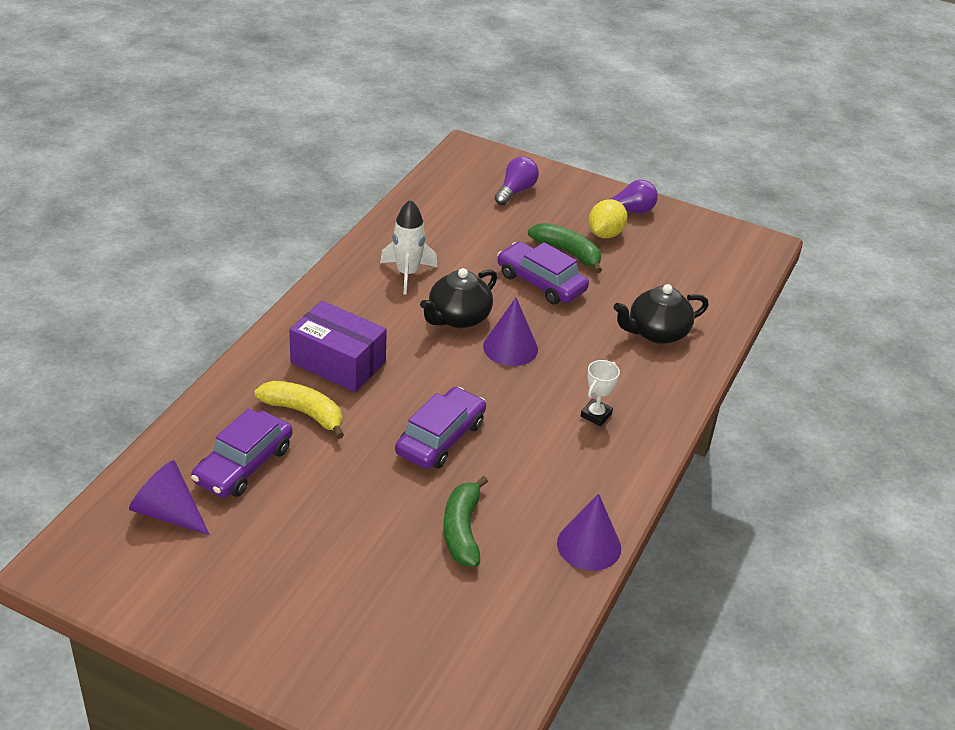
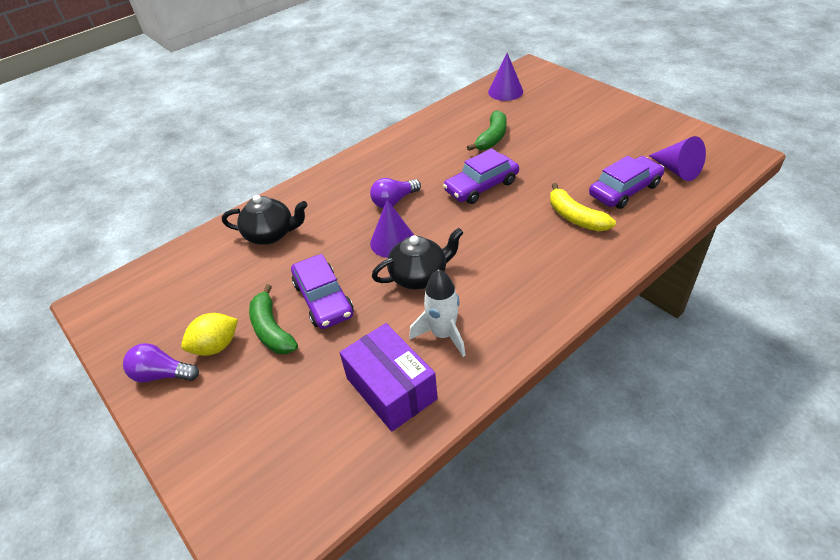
camera: 150 degrees left, 5 degrees up
(338, 362) = (539, 253): purple box -> purple box (391, 388)
(515, 191) = (254, 439): purple light bulb -> purple light bulb (394, 201)
(589, 545) = (425, 123): purple cone -> purple cone (505, 91)
(596, 415) = (367, 184): white trophy -> none

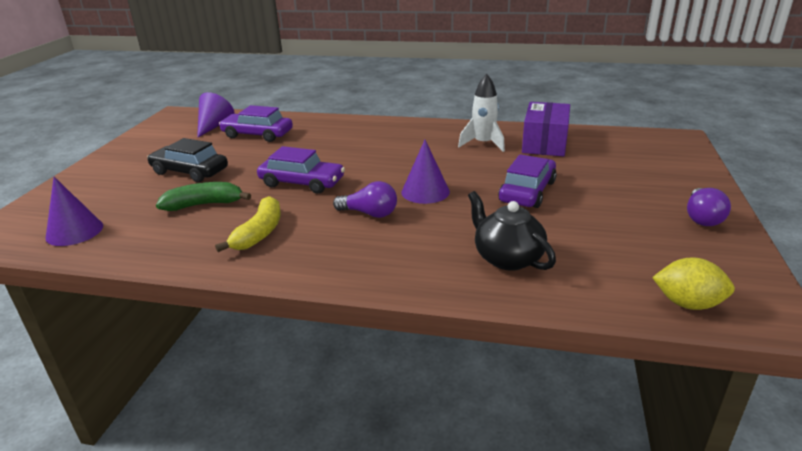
camera: 130 degrees left, 15 degrees down
(162, 374) = (702, 218): purple light bulb -> purple light bulb turned 45 degrees clockwise
(216, 346) = (642, 210): yellow lemon -> yellow lemon (687, 303)
(272, 329) = (587, 197): green banana -> none
(419, 276) = (446, 168): black teapot -> none
(562, 140) = (190, 171): none -> black car
(575, 217) = (310, 140): yellow banana -> yellow banana (259, 233)

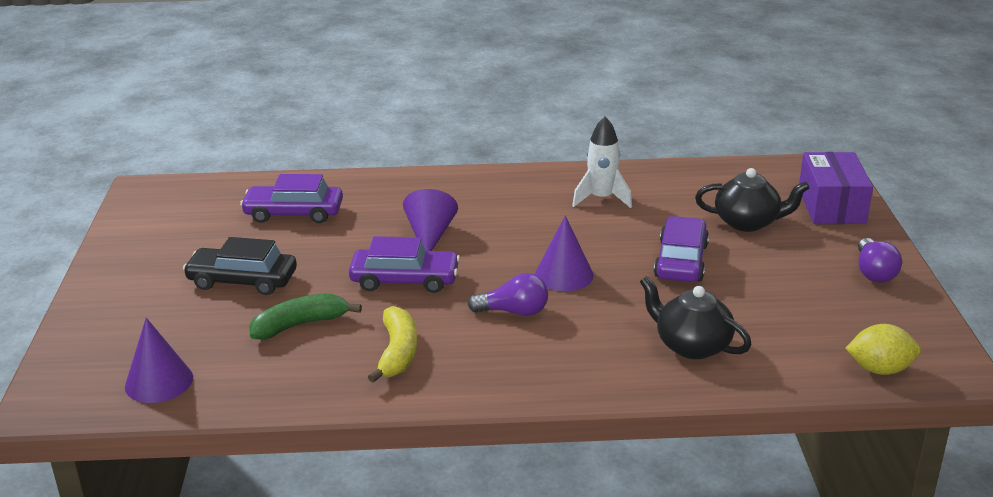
camera: 15 degrees left, 0 degrees up
(214, 126) = (220, 205): purple cone -> purple cone (430, 235)
(544, 143) = (675, 190): purple box -> purple box (831, 206)
(596, 170) = (748, 222): none -> black teapot

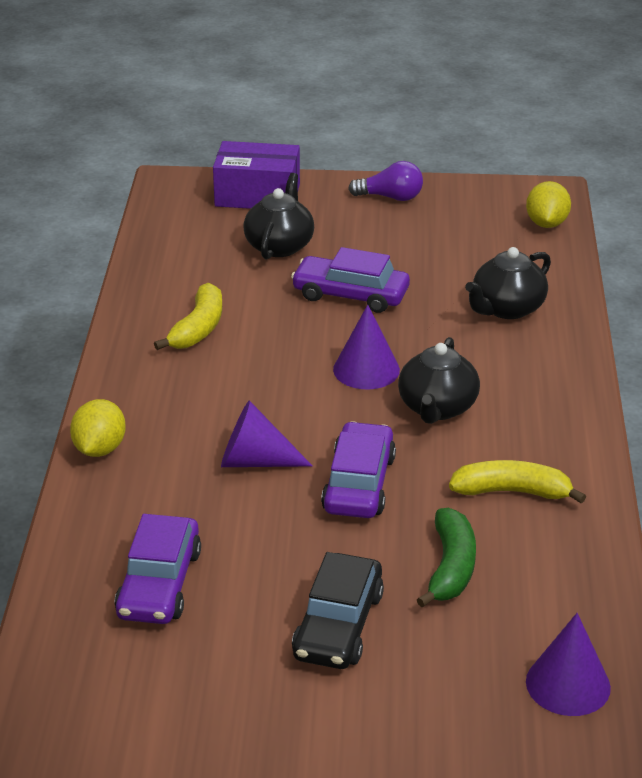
camera: 85 degrees left, 5 degrees up
(300, 325) = (450, 568): green banana -> green banana turned 150 degrees counterclockwise
(438, 178) = (99, 449): none -> yellow lemon
(514, 312) = (437, 408): purple light bulb -> black teapot
(601, 199) = (198, 328): white rocket -> yellow banana

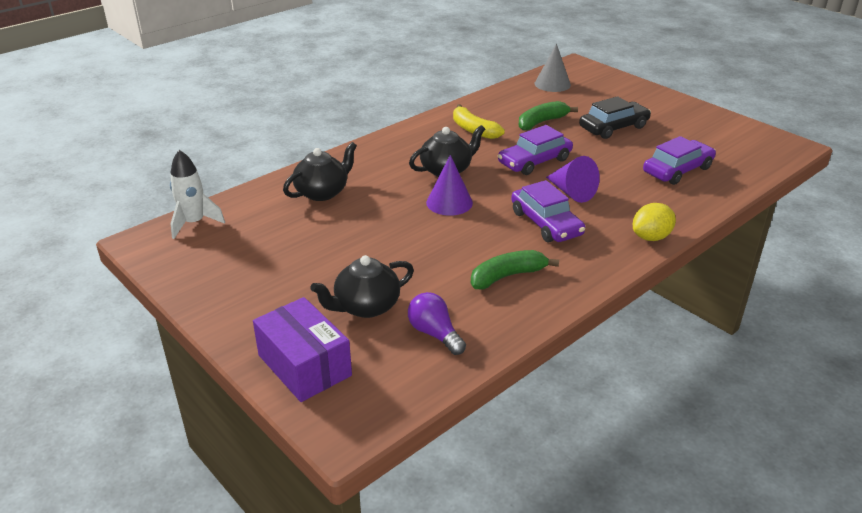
camera: 135 degrees left, 0 degrees up
(198, 328) = (507, 276): yellow banana -> green banana
(350, 294) = (384, 246): purple car -> purple car (546, 223)
(390, 197) = (228, 300): purple light bulb -> purple light bulb (435, 334)
(507, 309) = (322, 192): black teapot -> black teapot turned 45 degrees counterclockwise
(546, 224) = (194, 223): yellow lemon -> white rocket
(568, 684) = (552, 84): purple cone -> grey cone

